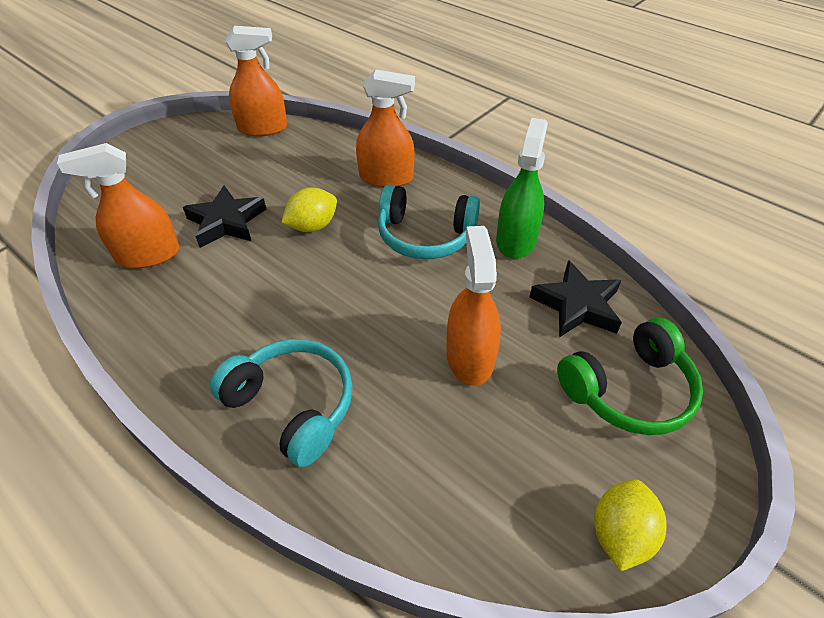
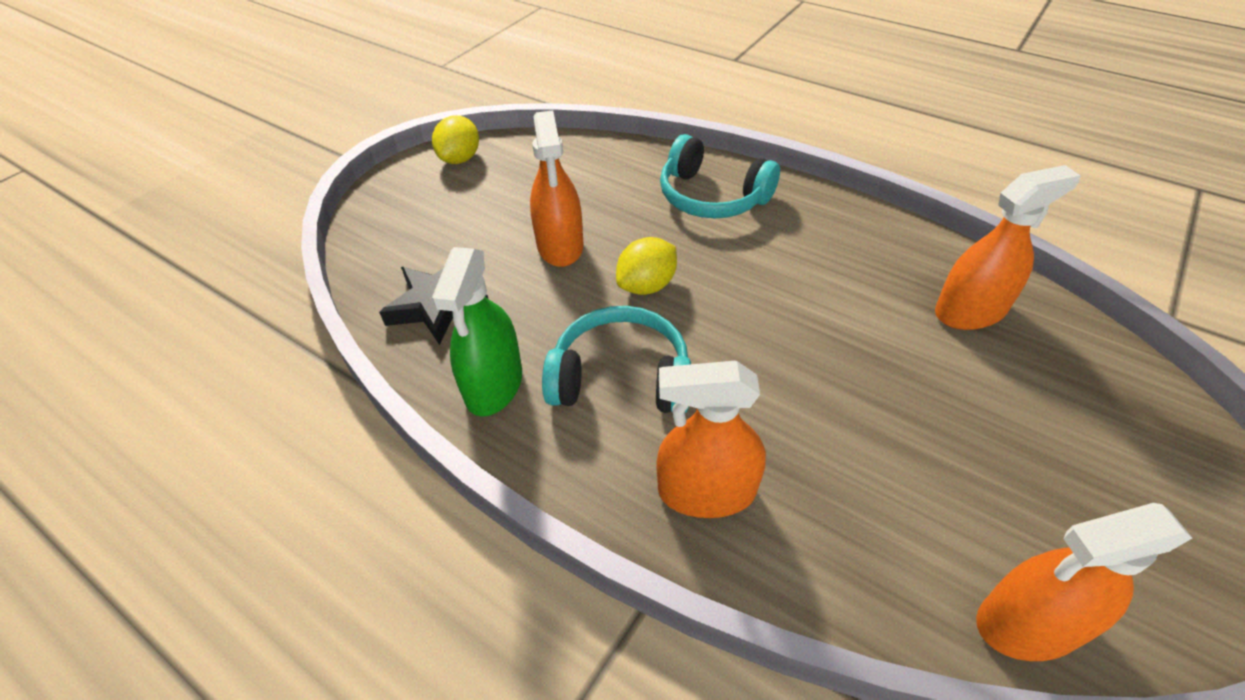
camera: 175 degrees right, 0 degrees up
(226, 222) = (911, 369): black star -> none
(312, 226) = (785, 376): yellow lemon -> yellow lemon (647, 285)
(628, 390) = (416, 235): green headphones -> none

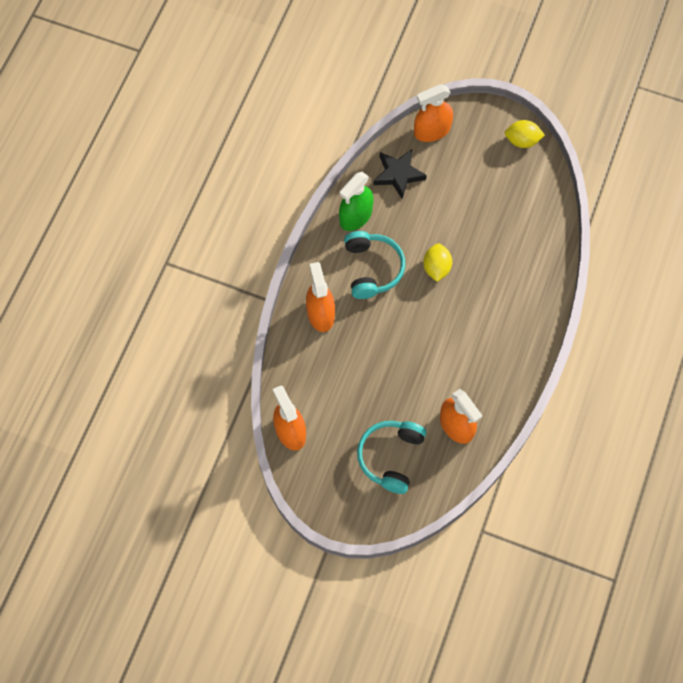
camera: 75 degrees right, 20 degrees up
(494, 384) = (356, 216): green spray bottle -> green spray bottle turned 45 degrees counterclockwise
(560, 245) = (457, 218): orange spray bottle -> orange spray bottle (432, 130)
(647, 285) = (436, 268): yellow lemon -> yellow lemon turned 60 degrees clockwise
(712, 197) = (521, 289): turquoise headphones -> turquoise headphones (391, 457)

